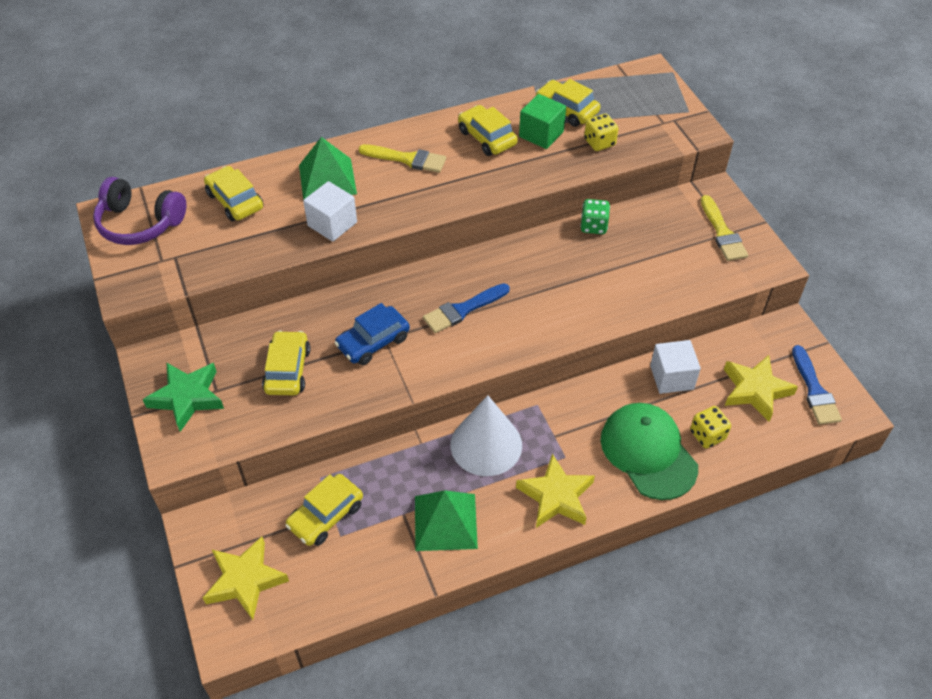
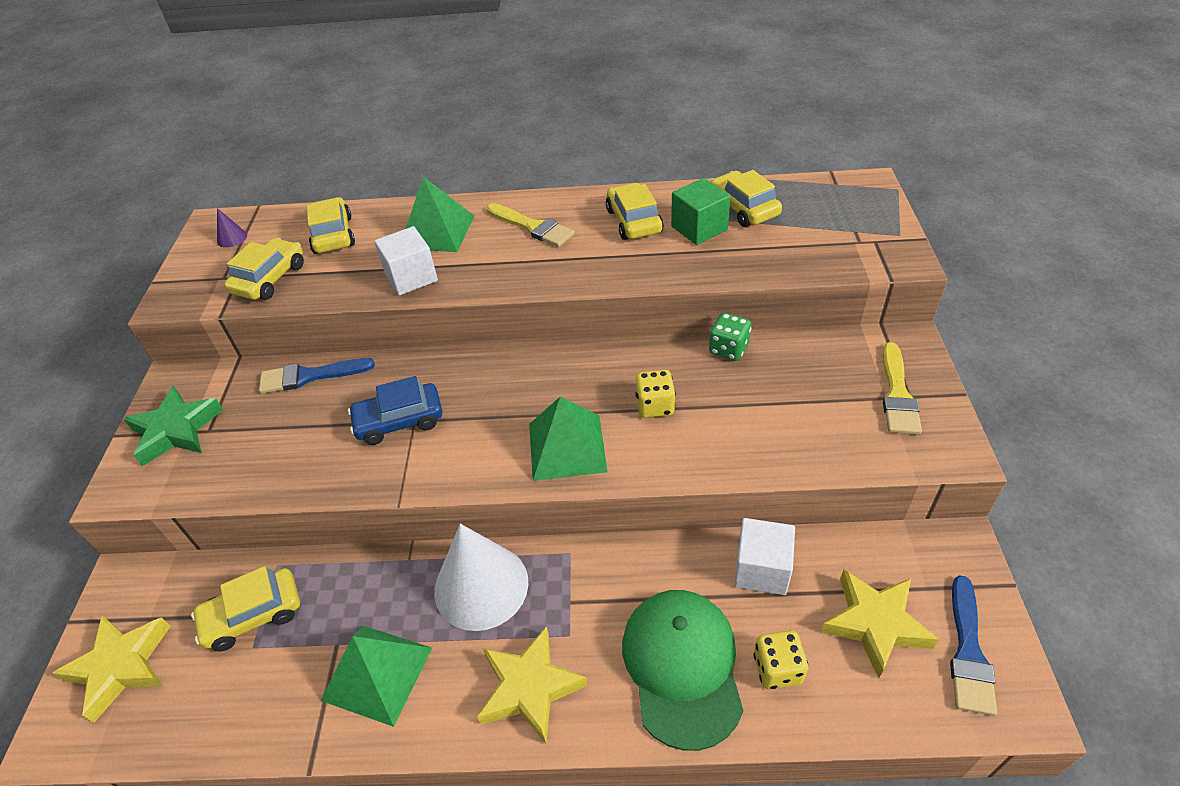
camera: 25 degrees right, 5 degrees down
(140, 223) = (232, 238): purple headphones -> purple cone
(287, 370) = (291, 428): yellow car -> yellow car (270, 279)
(463, 309) = (520, 410): blue brush -> blue brush (310, 376)
(513, 328) = (567, 447): none -> green pyramid
(599, 142) = (765, 249): yellow dice -> yellow dice (655, 406)

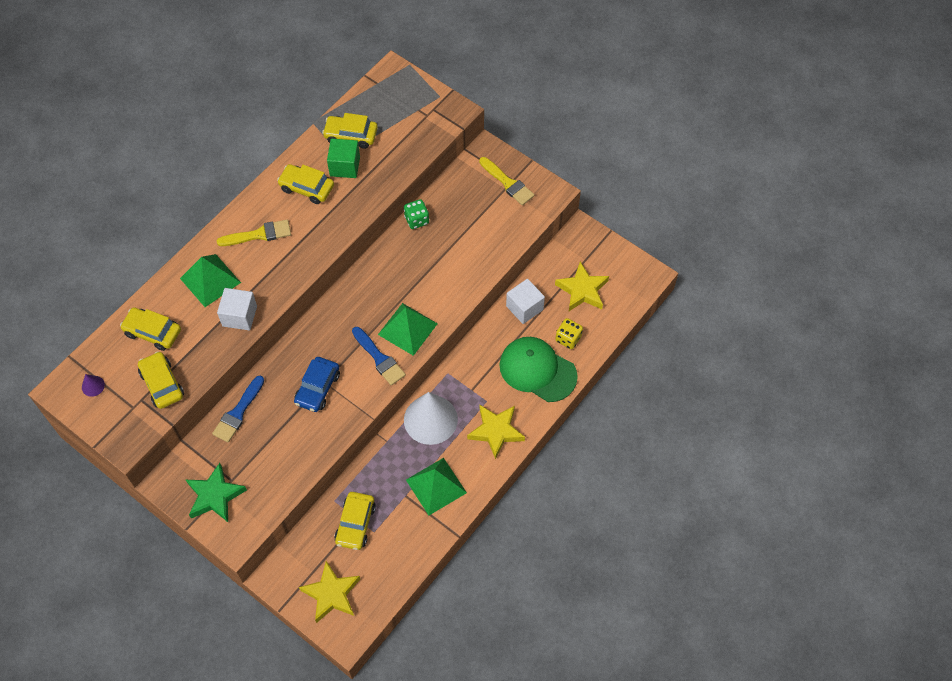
camera: 55 degrees left, 15 degrees up
(655, 406) = (419, 277): yellow dice -> none
(968, 651) = (619, 271): blue brush -> blue brush (379, 358)

